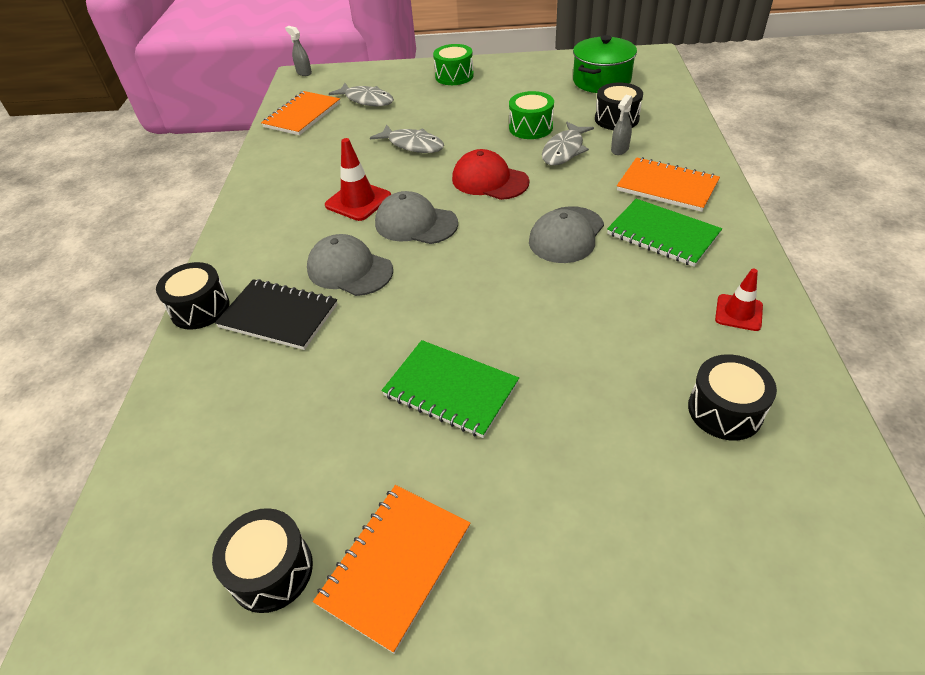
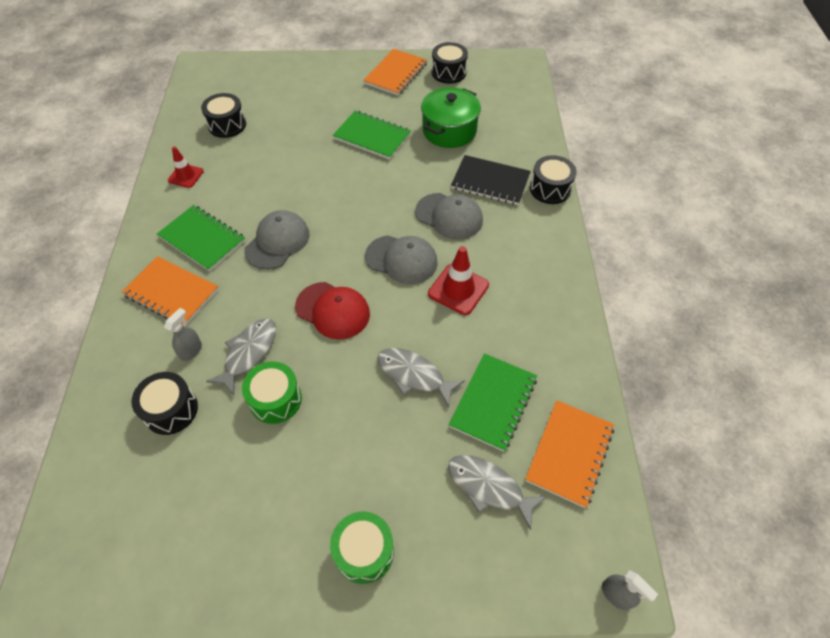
camera: 175 degrees right, 10 degrees up
(349, 134) = (493, 402): none -> green notebook
(601, 81) = (152, 511): green pot -> green pot (449, 130)

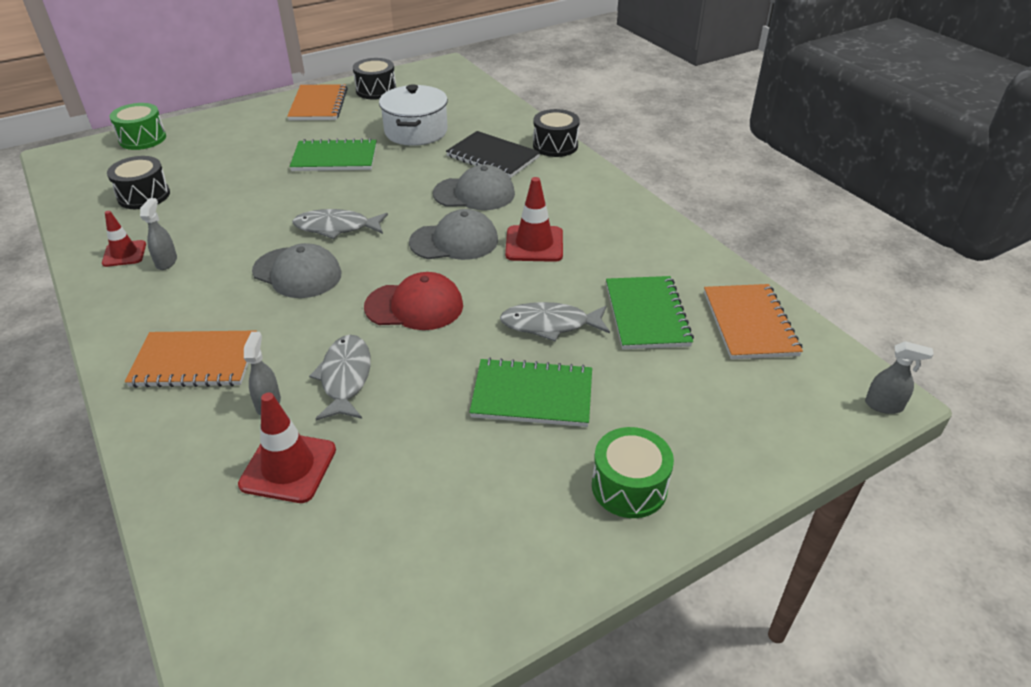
camera: 30 degrees left, 15 degrees down
(171, 410) = (288, 467): black drum -> red traffic cone
(202, 239) = (196, 301): green notebook -> green notebook (532, 395)
(205, 194) = (166, 262): none -> grey spray bottle
(275, 399) = (414, 404): green drum -> green drum (142, 139)
(277, 242) = (297, 273): grey cap -> grey cap turned 120 degrees clockwise
(449, 130) = (416, 131): green pot -> white pot
(489, 488) = (703, 379): grey fish -> grey fish (336, 228)
(490, 182) = (493, 157): black notebook -> black notebook turned 45 degrees clockwise

